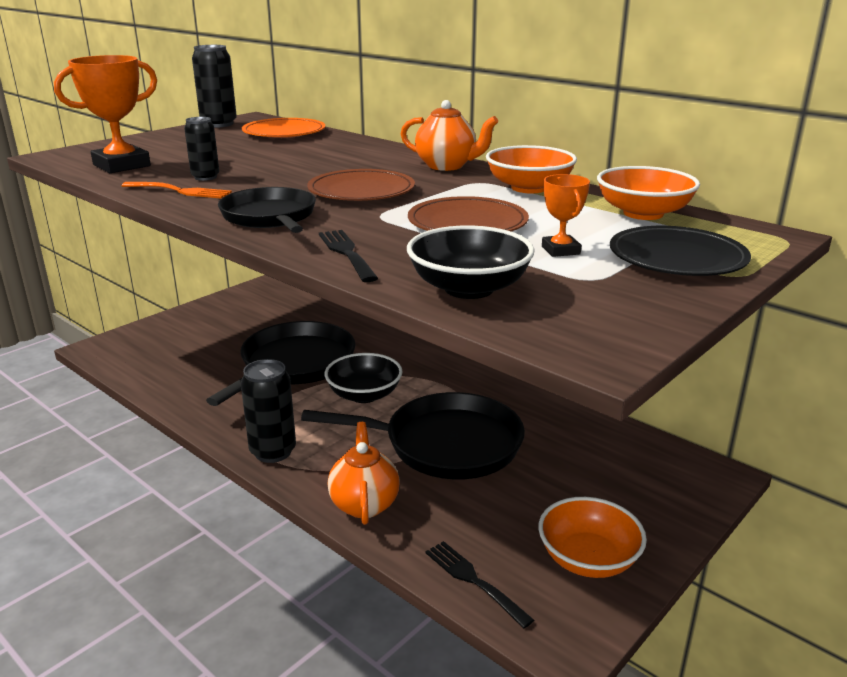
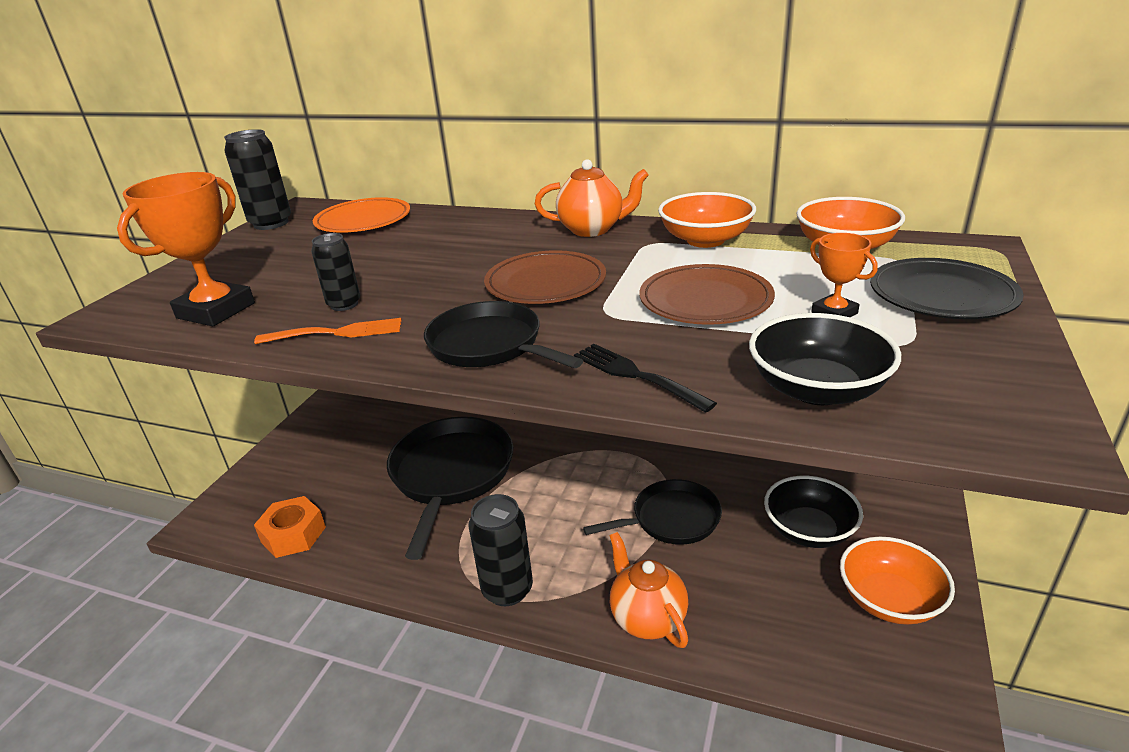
camera: 20 degrees left, 5 degrees up
(151, 372) = (293, 534): none -> orange nut
(364, 395) = (550, 488): black bowl -> black bowl (809, 530)
(446, 444) = (671, 519): black pan -> black pan, size x0.61
(474, 580) = (814, 666): black fork -> none

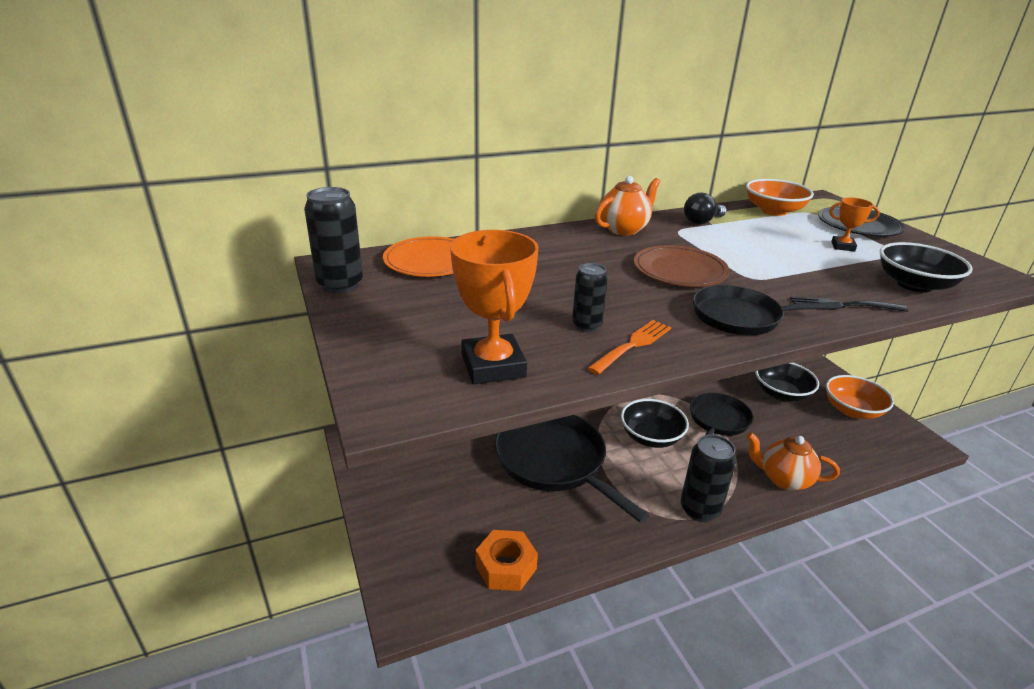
camera: 45 degrees left, 0 degrees up
(570, 498) = (651, 437): none -> black bowl
(705, 240) = (702, 221): orange bowl -> black light bulb
(705, 300) = (780, 256): brown plate -> none

